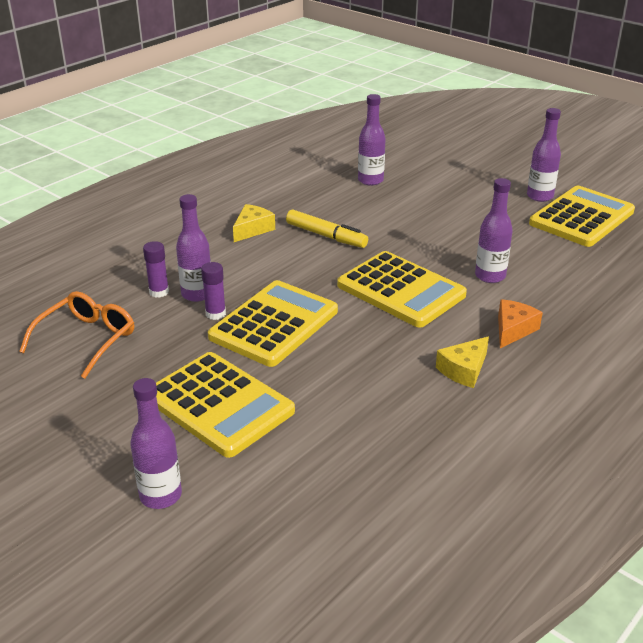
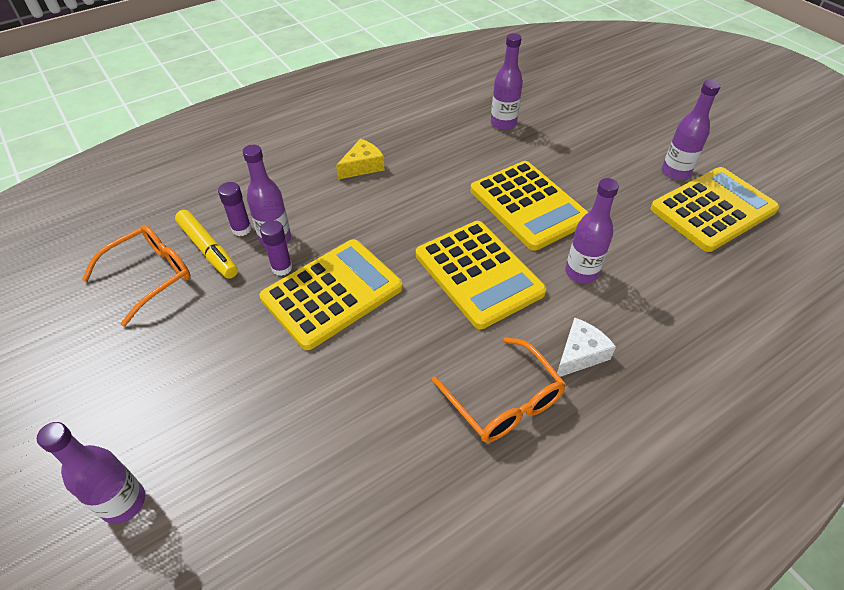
camera: 15 degrees right, 15 degrees up
(219, 404) = (233, 390): yellow calculator -> yellow calculator (528, 205)
(326, 236) = (431, 187): yellow marker -> yellow marker (208, 250)
(464, 370) = (504, 401): yellow cheese -> orange glasses
(513, 330) = (579, 354): orange cheese -> white cheese

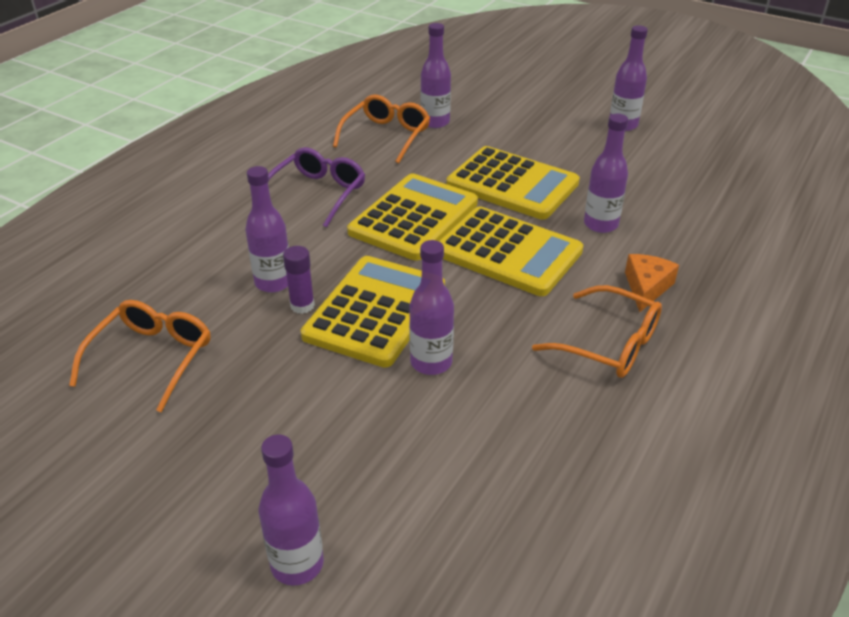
camera: 25 degrees left, 10 degrees down
(208, 250) = (203, 314): yellow marker -> none
(241, 229) = (226, 284): purple glue stick -> none
(342, 359) = (431, 362): none -> purple bottle
(362, 166) = (317, 193): yellow cheese -> purple glasses
(453, 126) = (386, 136): none -> orange glasses
(579, 354) = (646, 287): white cheese -> orange cheese
(713, 209) = (674, 146): yellow calculator -> yellow calculator (414, 218)

